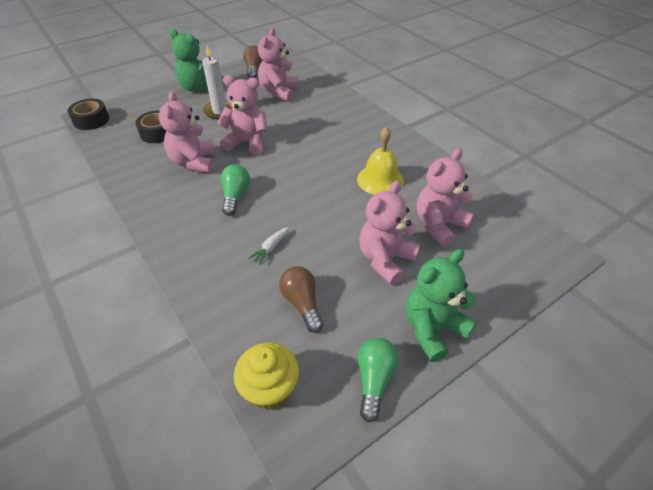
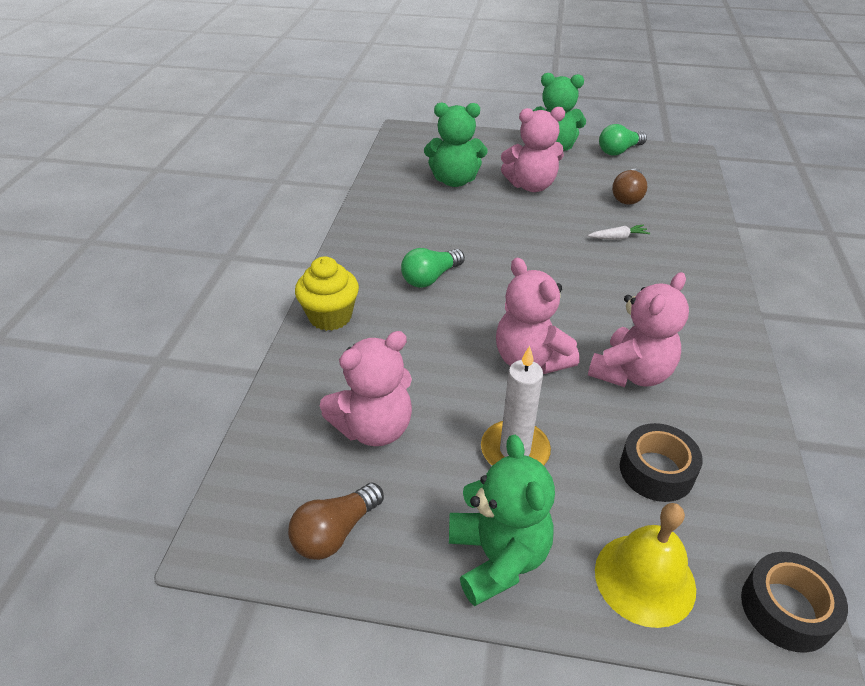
camera: 135 degrees left, 5 degrees down
(235, 196) = (612, 299): green light bulb -> green light bulb (430, 278)
(270, 389) = (691, 176): yellow cupcake -> yellow cupcake (330, 316)
(380, 180) = (443, 231): yellow bell -> yellow bell (644, 579)
(439, 225) = (454, 180): pink teddy bear -> green teddy bear

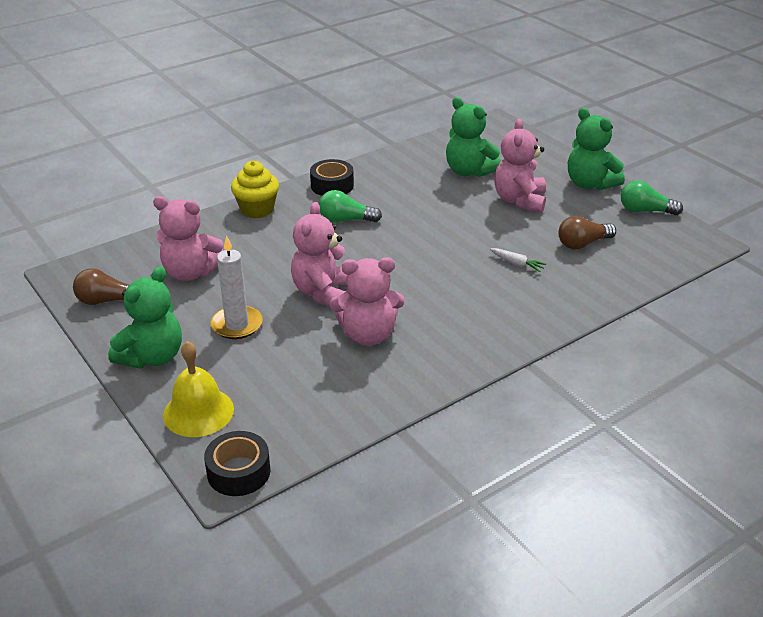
camera: 45 degrees right, 5 degrees down
(531, 185) = (519, 200): pink teddy bear -> pink teddy bear turned 60 degrees clockwise
(656, 471) = (289, 381): black tape -> black tape (332, 185)

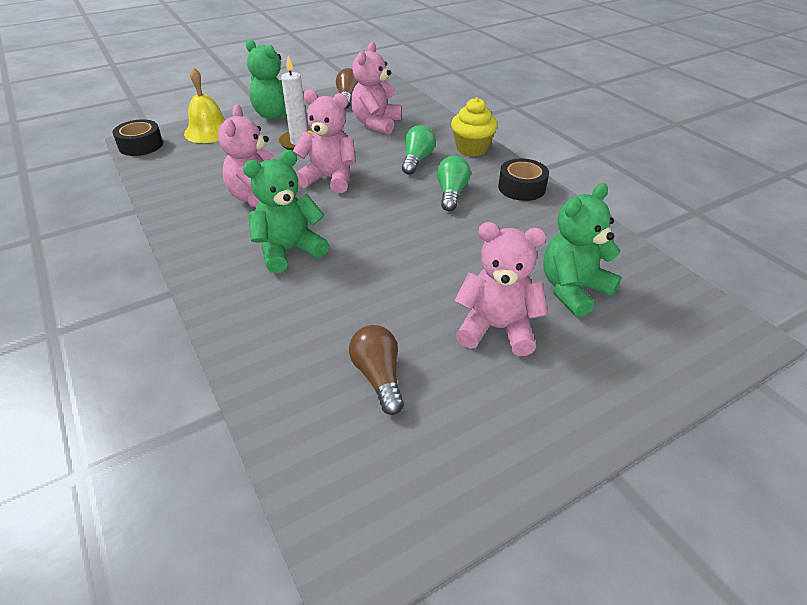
camera: 95 degrees right, 5 degrees up
(517, 264) = (344, 304): white carrot -> none
(590, 184) = (556, 422): green teddy bear -> green teddy bear (289, 250)
(645, 211) = (468, 485): green light bulb -> green light bulb (417, 160)

